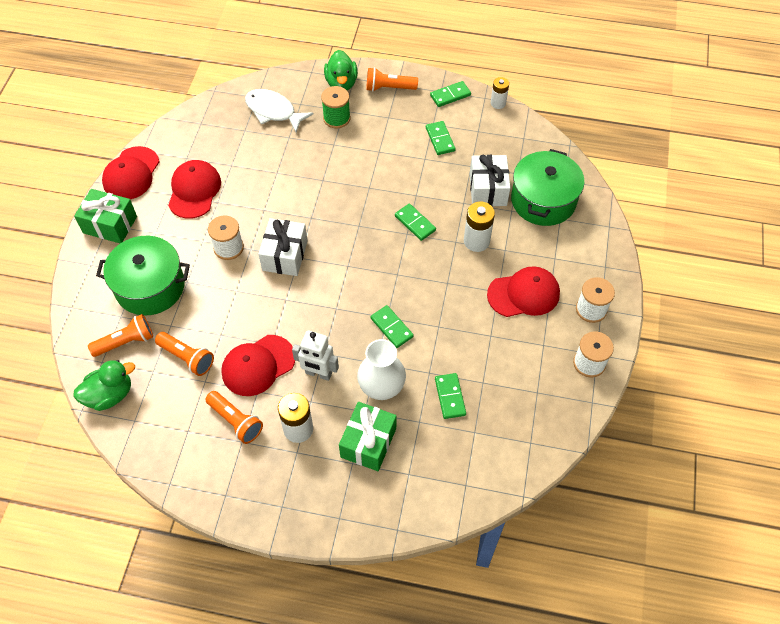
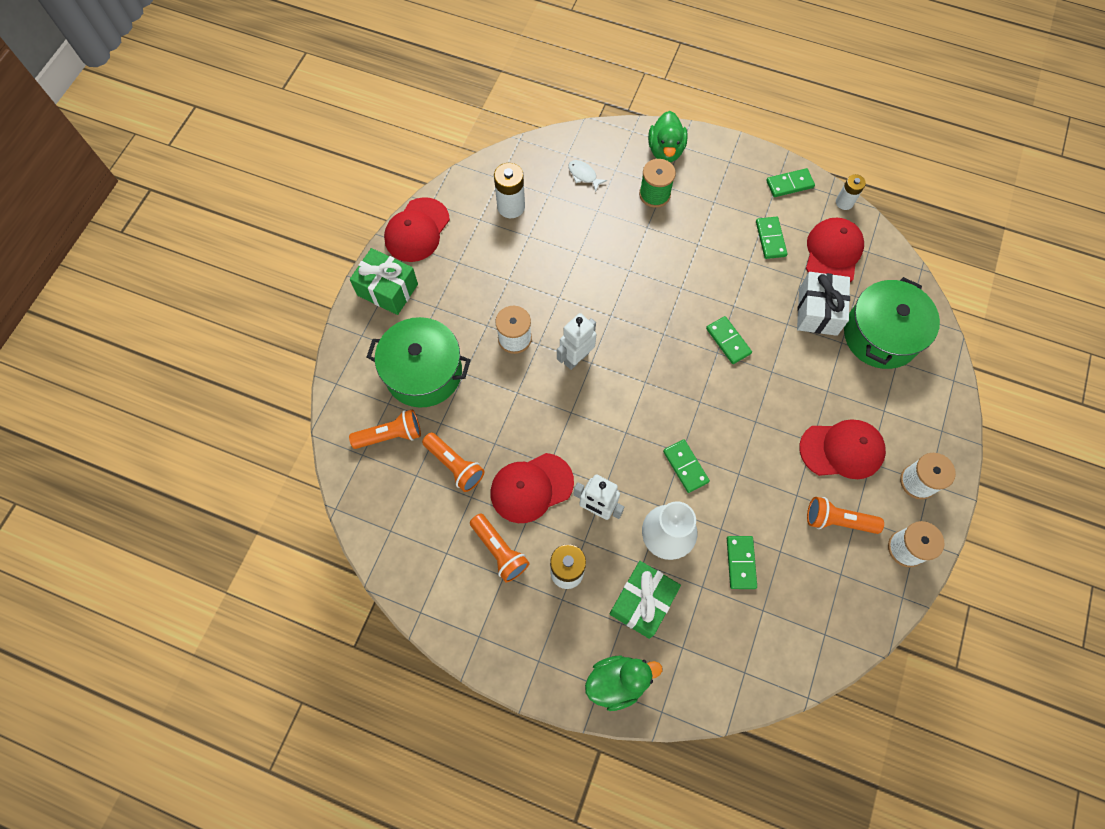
camera: 10 degrees right, 10 degrees up
(110, 395) = (367, 495): green duck -> green duck (617, 682)
(194, 191) = (484, 262): red cap -> red cap (833, 253)
(273, 111) = (584, 175): white fish -> white fish, size x0.52
(285, 255) = (576, 358): white gift -> white robot
(389, 88) = (719, 164): orange flashlight -> orange flashlight (837, 520)
(476, 241) = (796, 375): white battery -> white battery (511, 207)

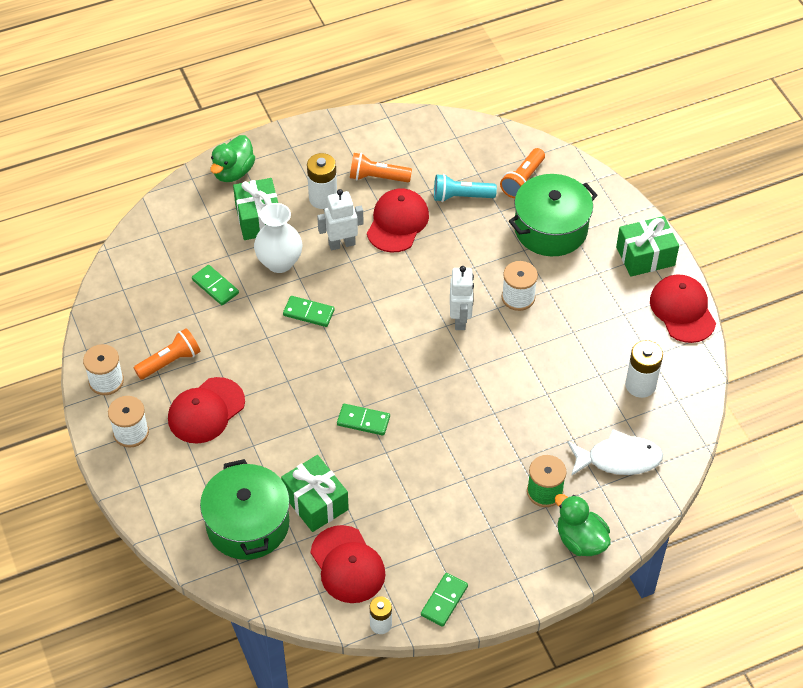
camera: 135 degrees right, 15 degrees down
(454, 465) = (461, 196): orange flashlight -> turquoise flashlight
(584, 175) = (618, 459): white fish -> white fish, size x1.94
(770, 239) = (411, 533): green domino -> none
(817, 311) = (315, 502): white gift -> green gift

